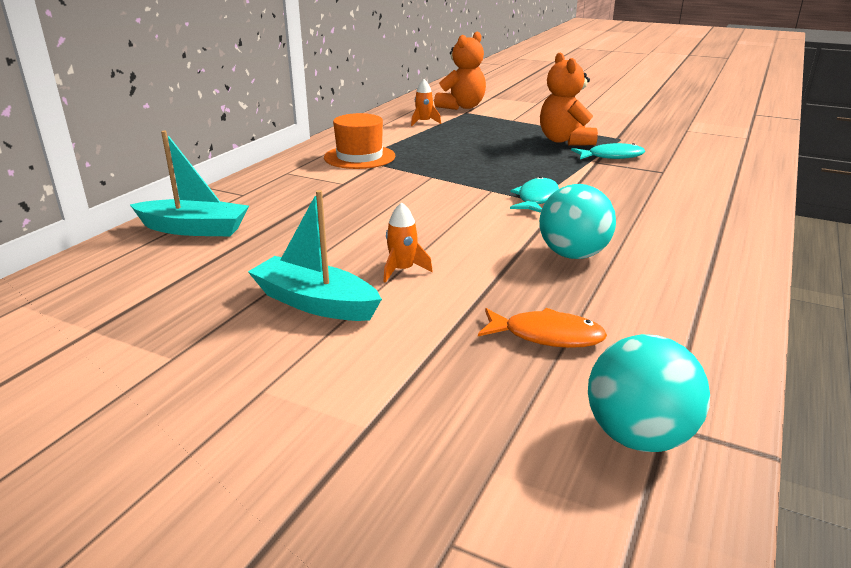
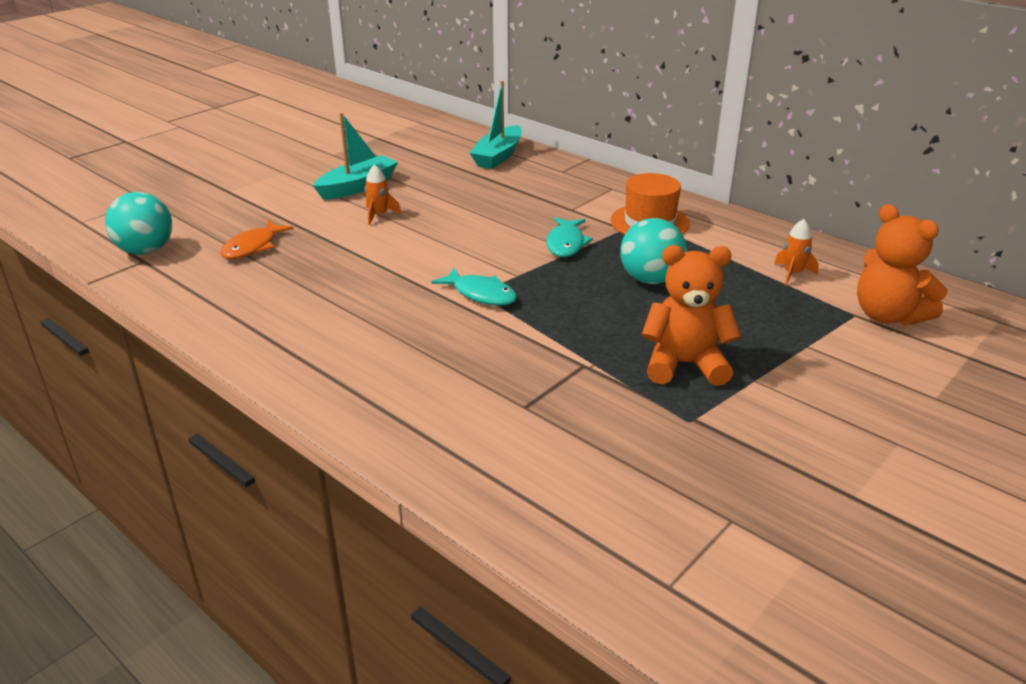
camera: 105 degrees right, 5 degrees up
(573, 255) = (349, 283): turquoise ball -> turquoise ball (650, 279)
(611, 156) = (601, 384): turquoise fish -> turquoise fish (566, 244)

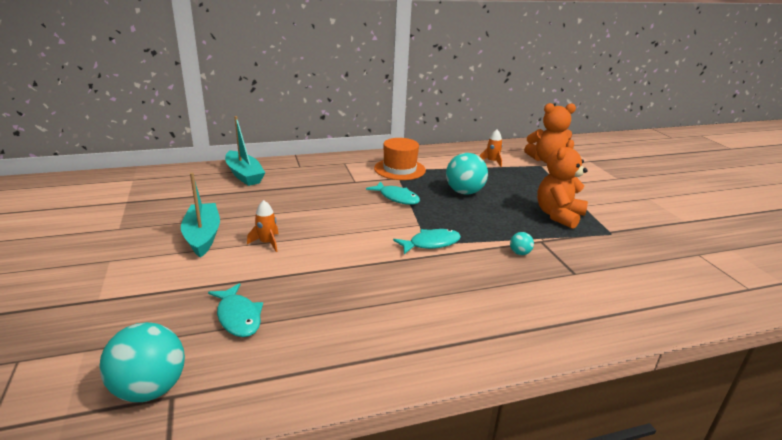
camera: 60 degrees left, 5 degrees down
(253, 247) = (238, 317): orange fish -> turquoise fish
(529, 356) = (519, 253): none -> turquoise ball

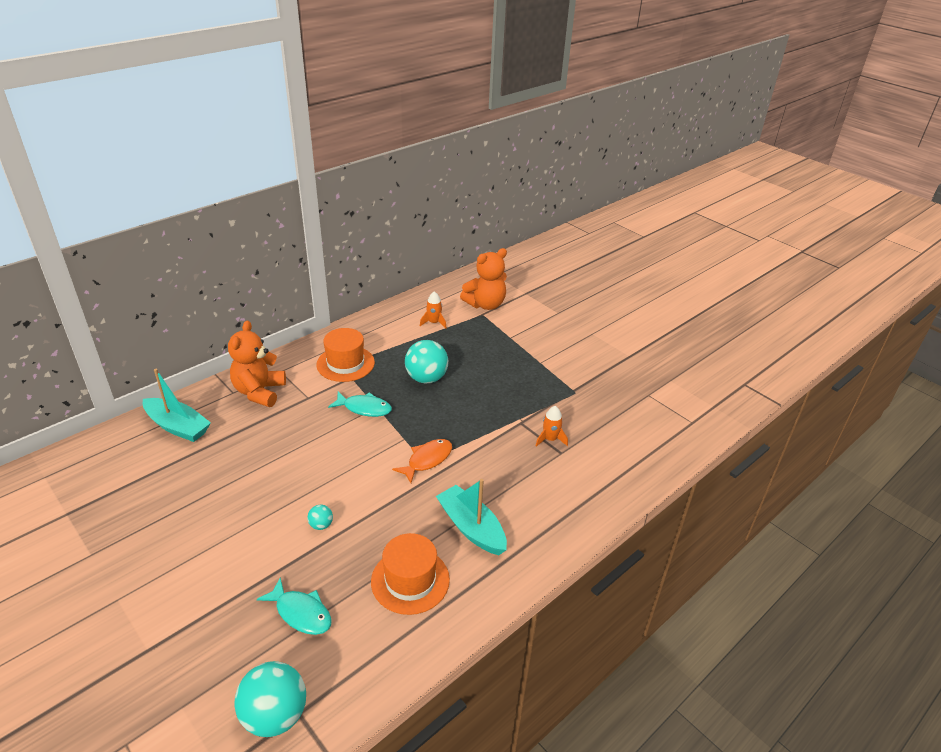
camera: 25 degrees left, 10 degrees up
(202, 236) = (195, 531): turquoise boat -> turquoise boat (471, 528)
(267, 243) = (269, 516): orange rocket -> orange rocket (550, 439)
(356, 326) = (410, 580): none -> orange hat
(431, 243) = (427, 460): turquoise fish -> orange fish
(519, 253) = (509, 444): turquoise ball -> turquoise ball (321, 525)
(558, 215) = (524, 383): orange teddy bear -> orange teddy bear (259, 392)

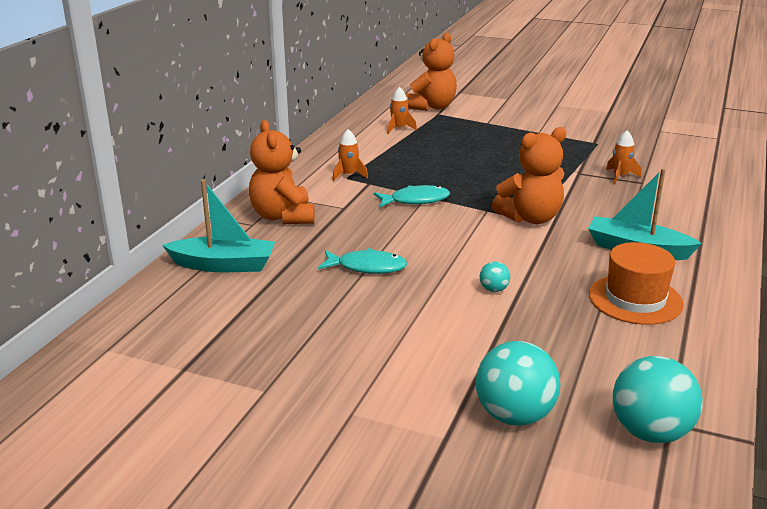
camera: 25 degrees left, 10 degrees down
(301, 613) = (567, 355): turquoise fish -> turquoise fish (367, 267)
(345, 363) = (349, 175): orange hat -> orange rocket
(426, 378) = (447, 166): turquoise ball -> turquoise ball (514, 415)
(427, 460) = (530, 218): orange fish -> orange teddy bear

